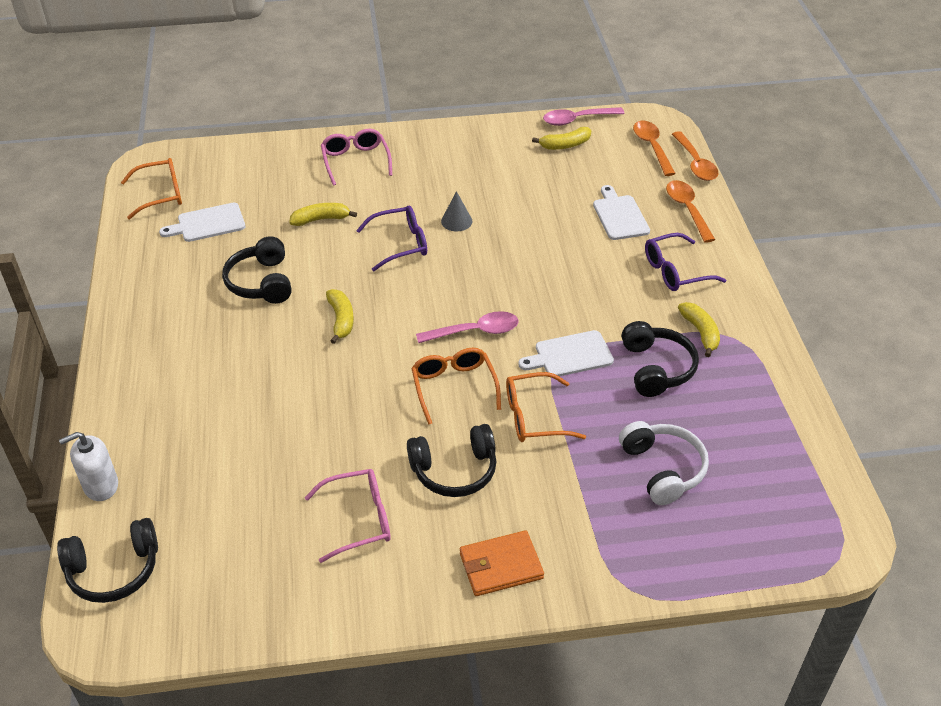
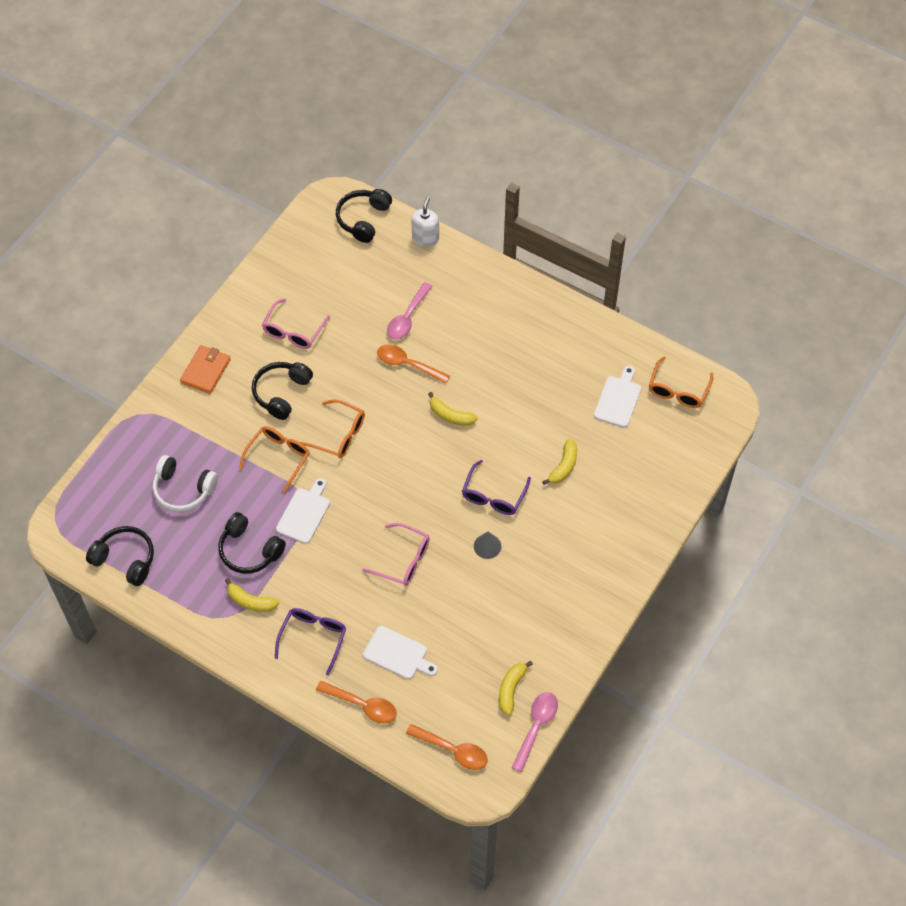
camera: 130 degrees right, 15 degrees up
(261, 282) = (526, 395): black headphones -> black headphones (125, 559)
(355, 161) = (616, 531): pink glasses -> pink glasses (403, 560)
(475, 331) = (372, 478): pink spoon -> pink spoon (407, 318)
(695, 163) = (405, 763): orange spoon -> orange spoon (407, 364)

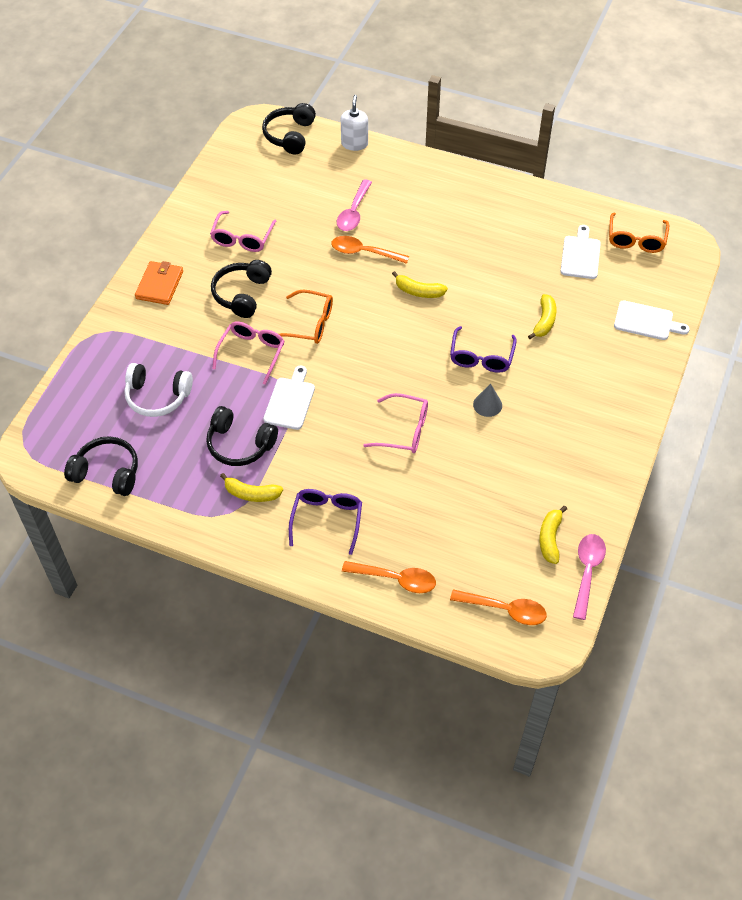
camera: 10 degrees left, 5 degrees down
(279, 457) = (252, 353): orange glasses -> pink glasses
(398, 654) = (421, 522): white cutting board -> white cutting board (646, 321)

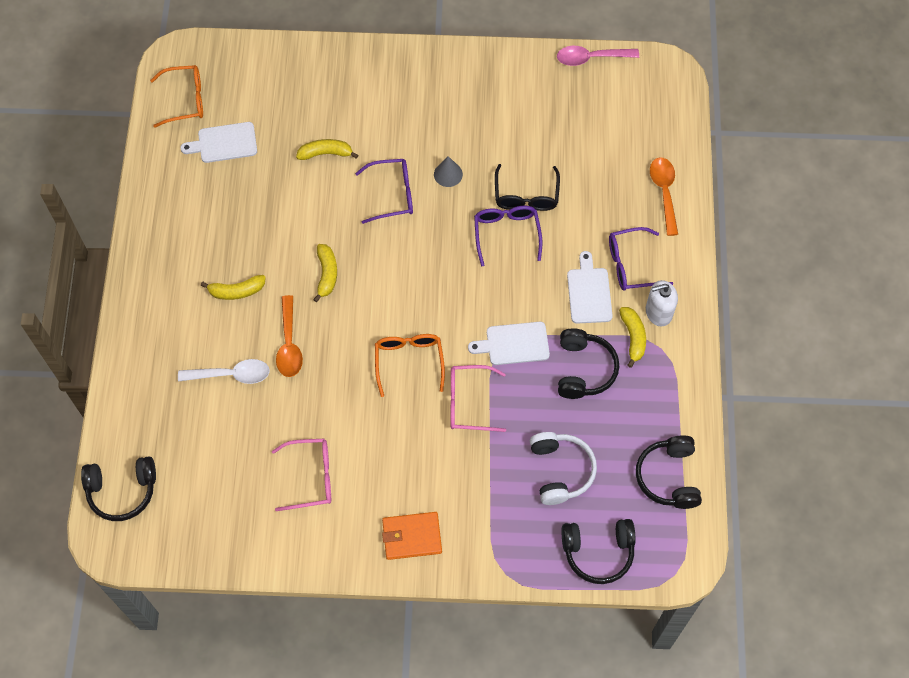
camera: 110 degrees left, 10 degrees up
(242, 294) = (393, 444): black headphones -> black headphones (598, 552)
(353, 212) = (231, 375): pink spoon -> white spoon
(354, 144) = (116, 412): white soap dispenser -> white soap dispenser (658, 312)
(404, 430) = (506, 233): pink glasses -> purple glasses
(439, 459) = (526, 196): none -> black glasses
(505, 610) = (654, 106): orange spoon -> none
(550, 538) = (571, 91): yellow banana -> yellow banana (236, 291)
(646, 321) = (294, 70): white cutting board -> white cutting board (589, 292)

